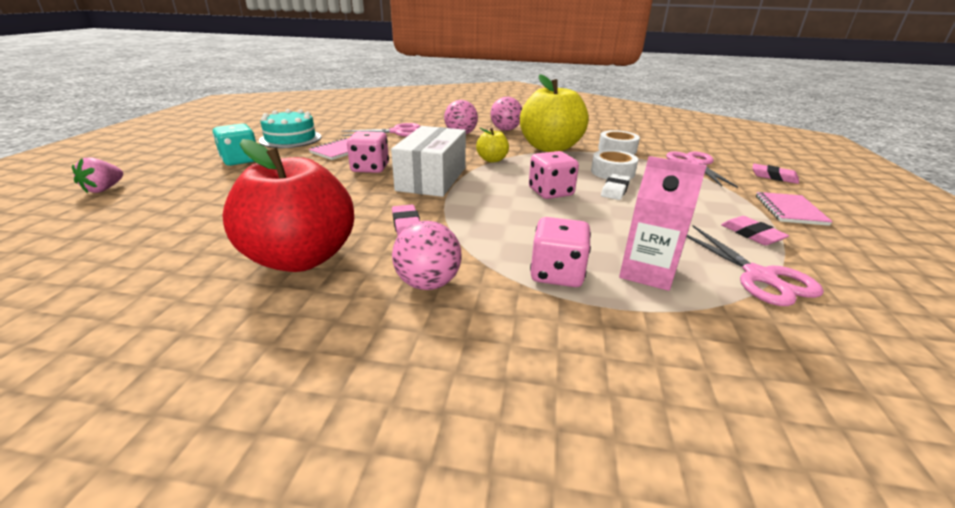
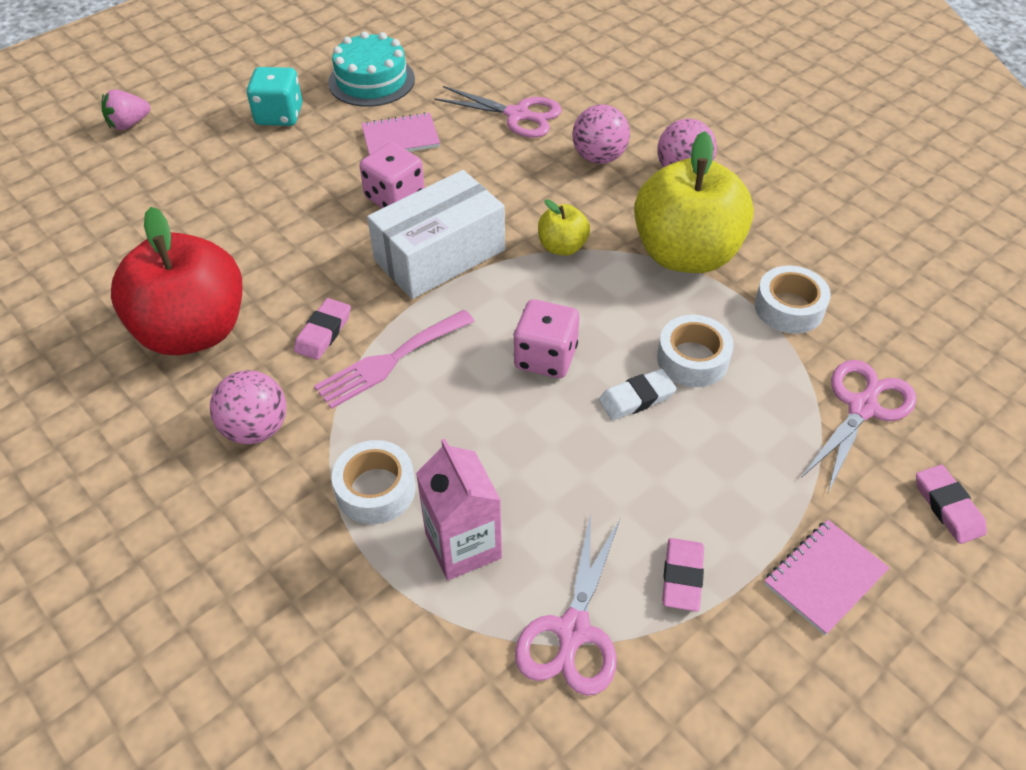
camera: 40 degrees right, 20 degrees up
(470, 221) = (390, 361): none -> pink fork
(557, 274) = (376, 489): pink dice -> white tape

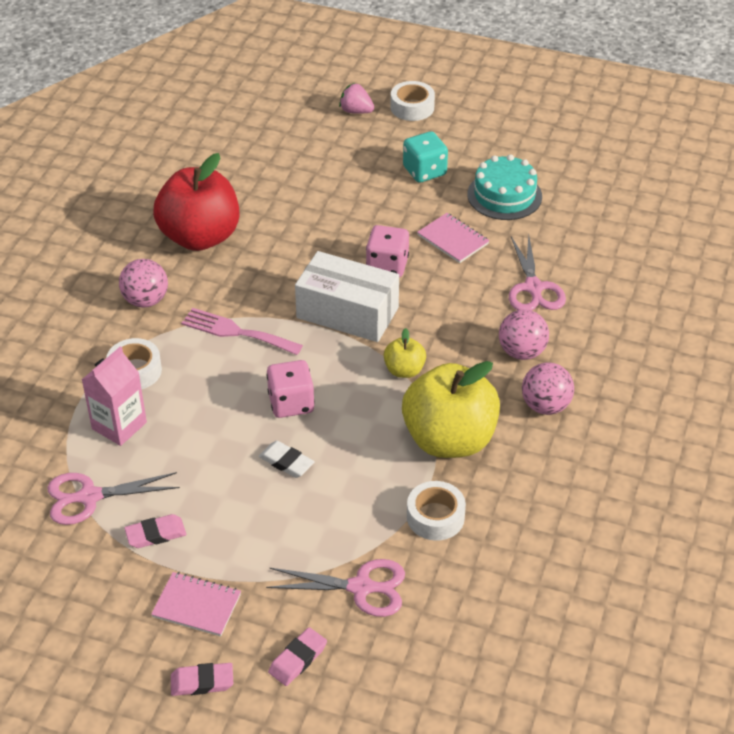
camera: 60 degrees right, 5 degrees down
(323, 332) = (239, 291): pink eraser -> pink eraser (202, 682)
(692, 359) = (343, 479): white tape -> white tape (412, 107)

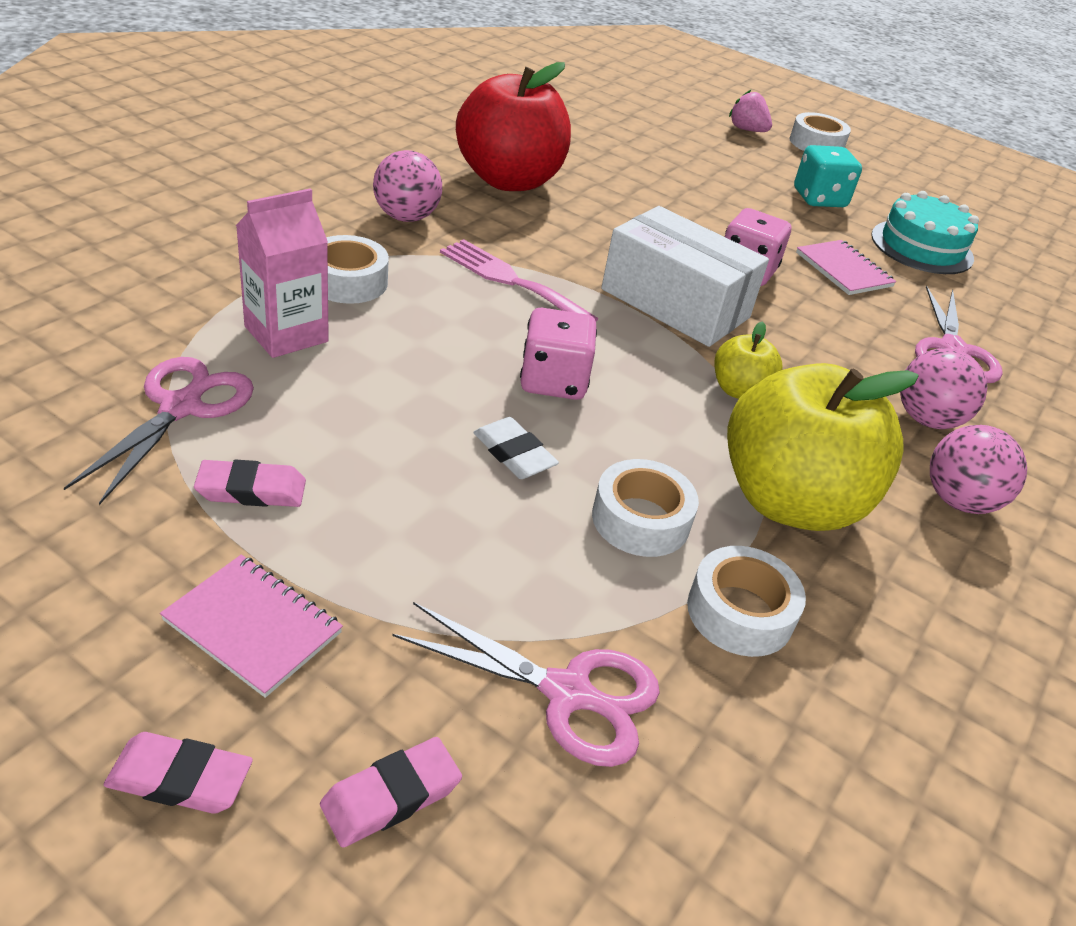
camera: 10 degrees right, 5 degrees down
(89, 497) = (182, 407): pink scissors -> pink scissors turned 105 degrees clockwise
(369, 480) = (640, 520): none -> white tape

